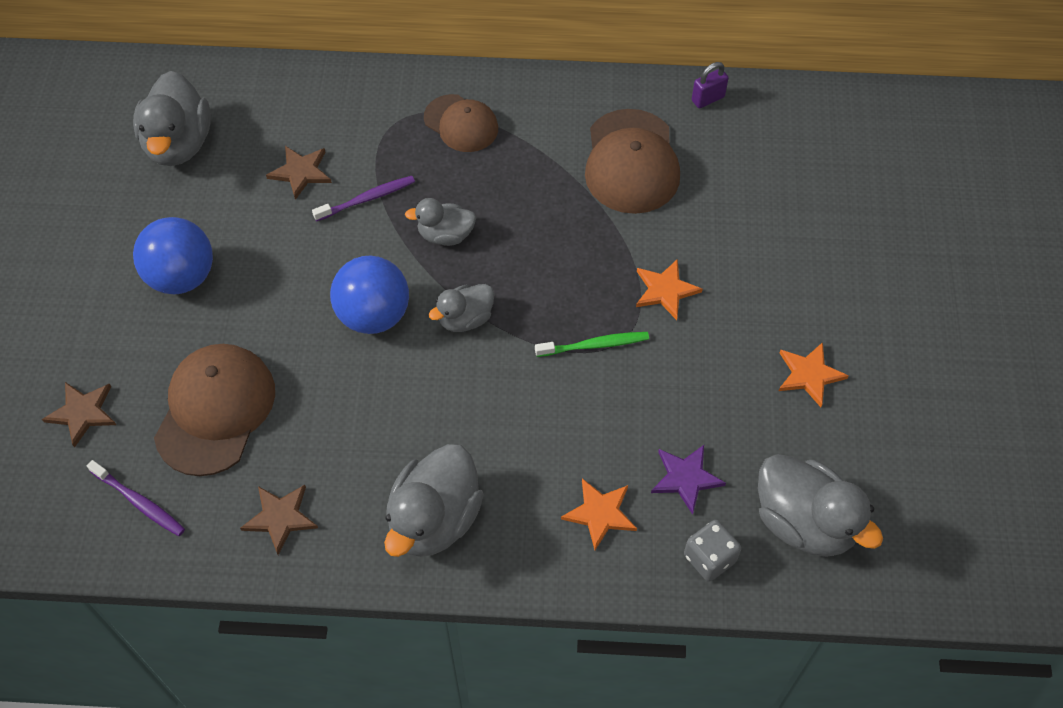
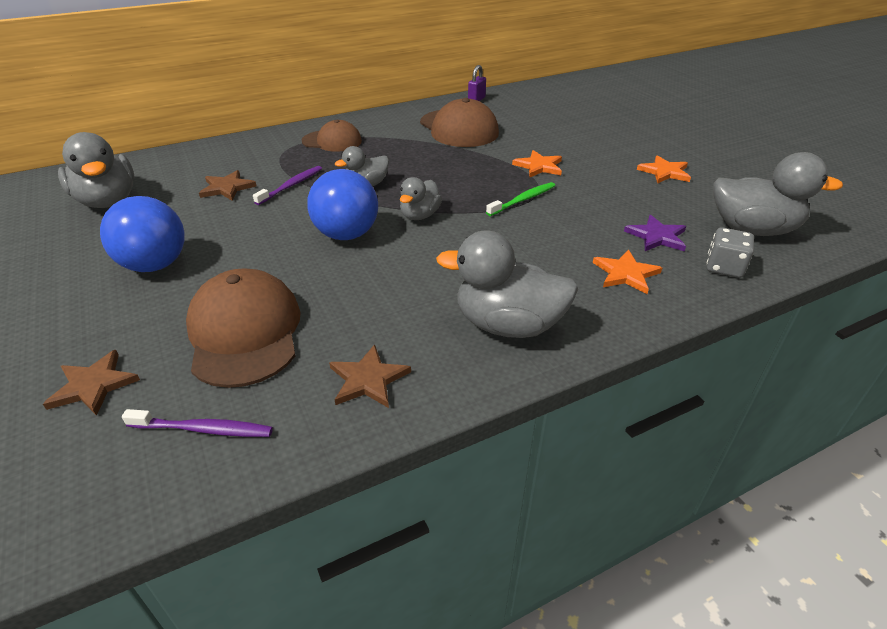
camera: 30 degrees left, 20 degrees down
(434, 519) = (508, 325): grey duck -> grey duck turned 105 degrees clockwise

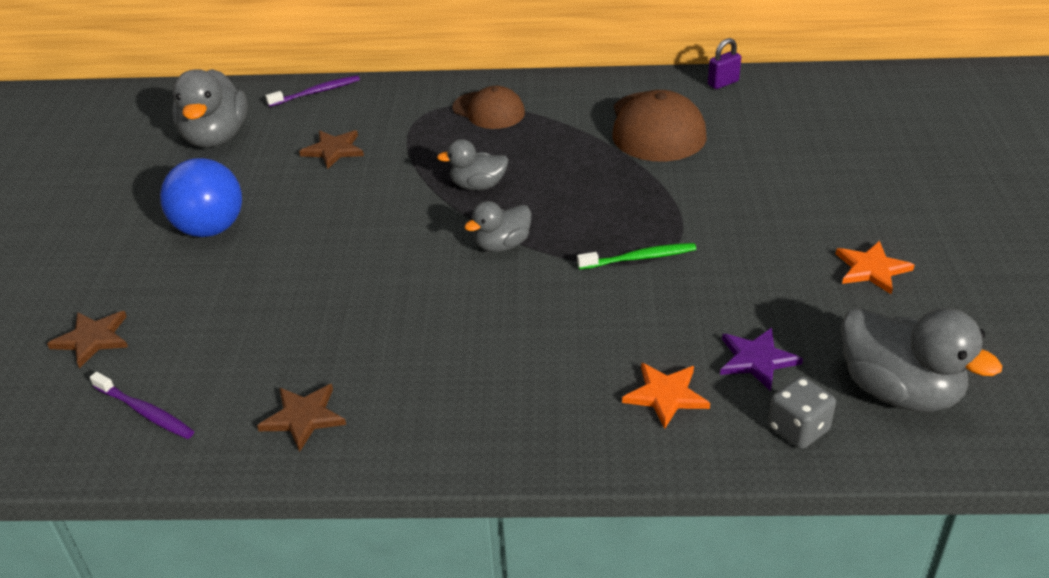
camera: 30 degrees right, 0 degrees up
(245, 332) = (236, 330): brown cap -> none
(291, 185) = (399, 165): purple toothbrush -> purple toothbrush (316, 92)
(346, 235) = (407, 247): blue ball -> none
(508, 325) = (478, 410): grey duck -> none
(539, 166) = (706, 213): orange star -> none

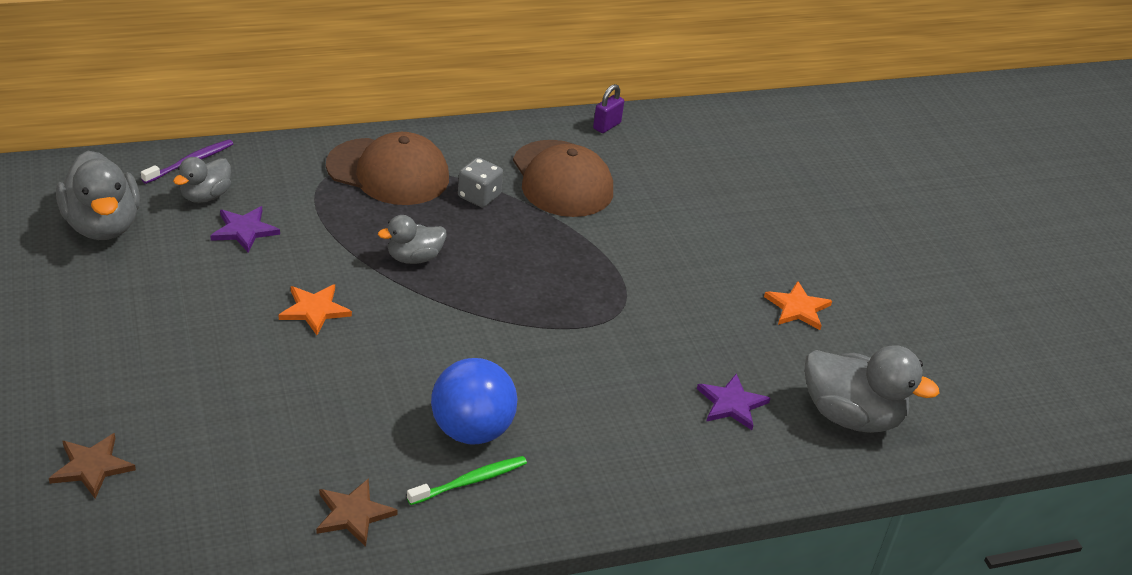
camera: 25 degrees left, 0 degrees up
(145, 412) = (192, 532): purple toothbrush -> none
(210, 229) = (154, 333): blue ball -> blue ball (471, 431)
(333, 150) = (244, 230): brown star -> purple star
(489, 110) = (388, 172): brown cap -> brown cap, size x1.57
(502, 245) = (465, 319): grey duck -> grey duck (205, 196)
(640, 258) = (598, 319): green toothbrush -> green toothbrush (470, 481)
(666, 395) = (668, 446): orange star -> orange star (314, 310)
(798, 429) = (784, 460): grey dice -> grey dice (479, 196)

